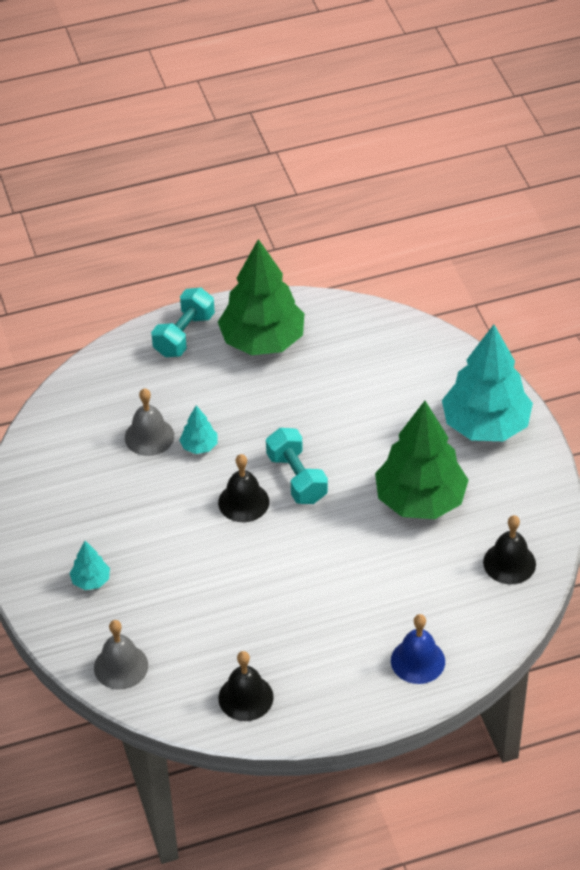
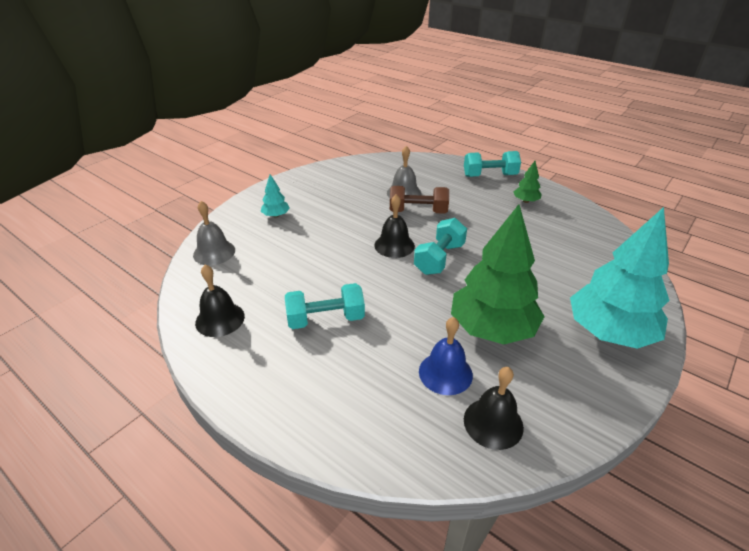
camera: 55 degrees right, 10 degrees down
(199, 446) = (418, 212): turquoise tree -> brown dumbbell
(262, 341) = (525, 201): green tree -> green tree, size x0.43
(312, 614) = (326, 319): none -> turquoise dumbbell
(418, 661) = (326, 408): blue bell -> blue bell (445, 373)

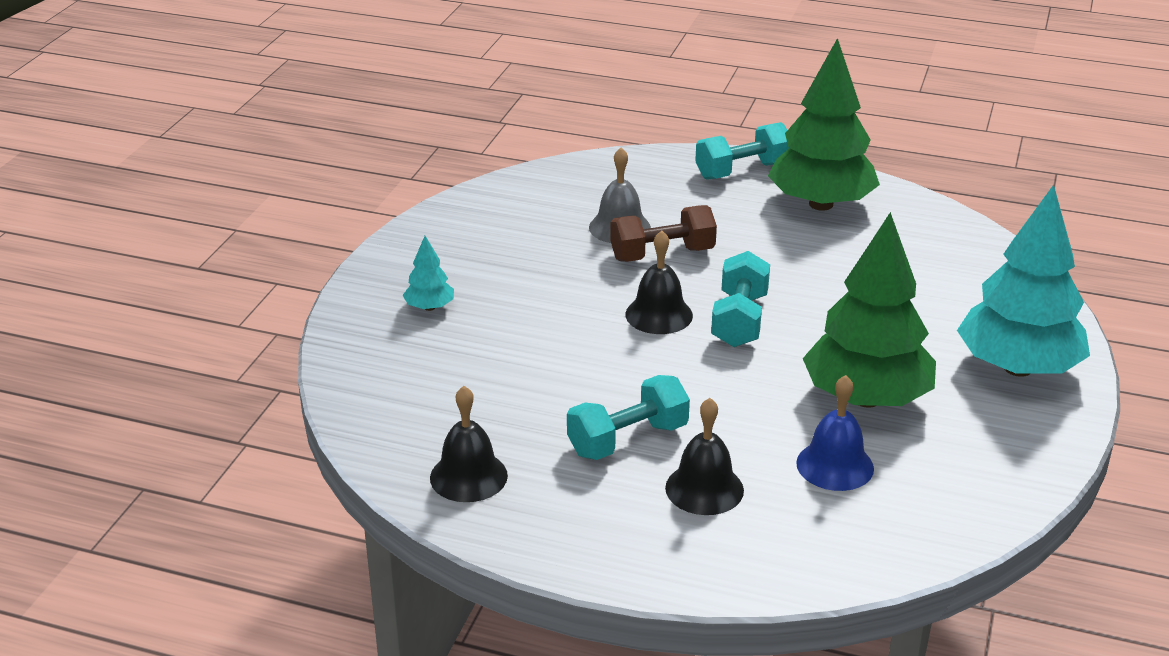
camera: 20 degrees left, 5 degrees down
(214, 252) = (373, 386): grey bell -> none
(493, 423) = (923, 505): black bell -> black bell (704, 489)
(525, 201) = (821, 204): green tree -> green tree, size x2.35

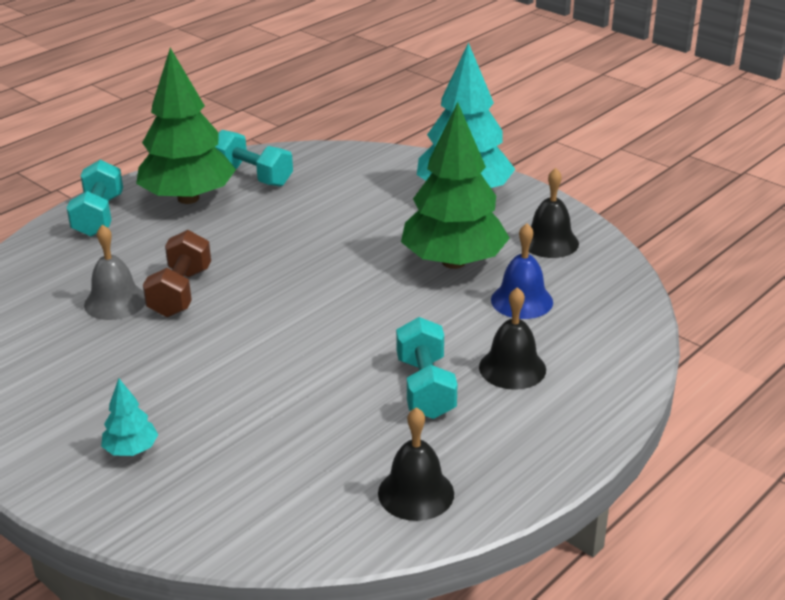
camera: 65 degrees left, 0 degrees up
(659, 315) = (267, 321): black bell -> black bell (549, 242)
(739, 320) = (310, 284): turquoise dumbbell -> turquoise dumbbell (253, 176)

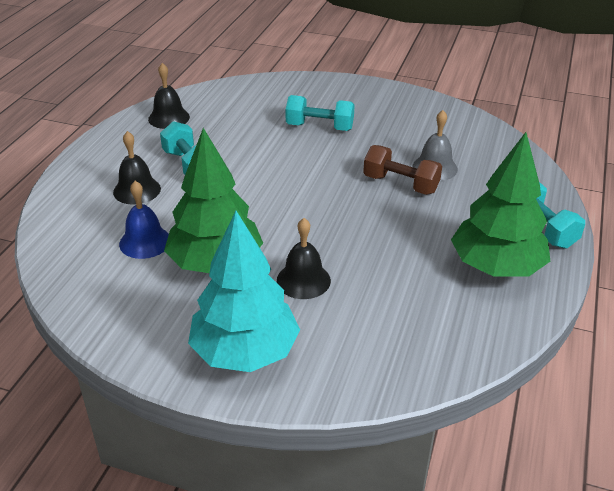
camera: 155 degrees right, 5 degrees up
(131, 450) = (329, 102): turquoise tree -> none
(180, 292) = (400, 184): brown dumbbell -> brown dumbbell turned 45 degrees counterclockwise
(253, 176) = (471, 312): turquoise dumbbell -> turquoise dumbbell (319, 127)
(549, 242) = (136, 309): black bell -> black bell (303, 280)

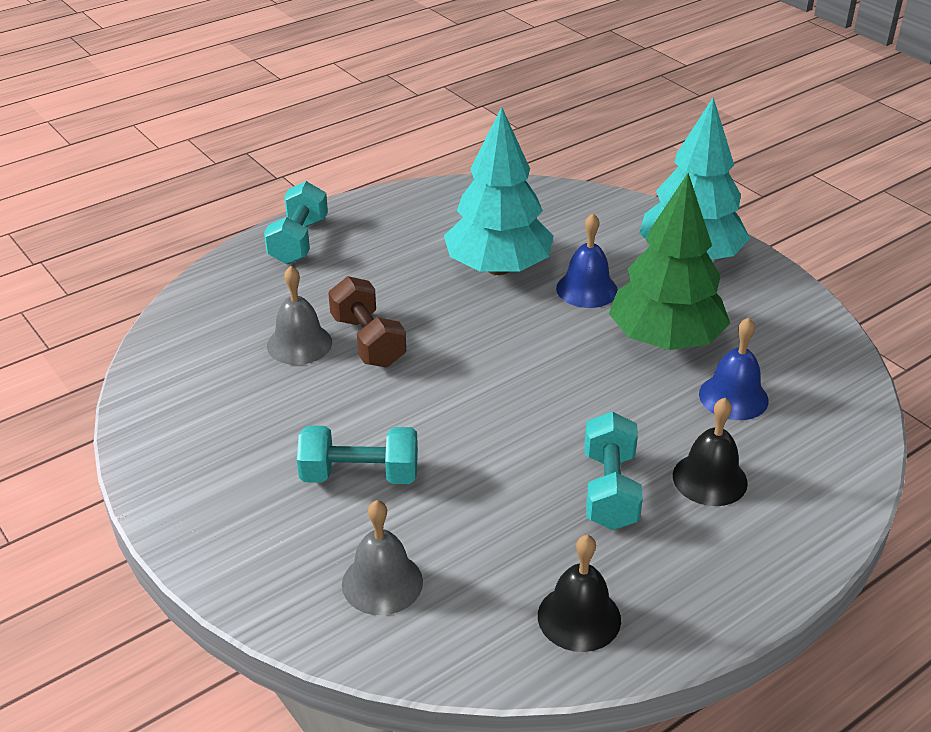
camera: 145 degrees left, 0 degrees up
(263, 100) = (382, 582): none -> grey bell
(303, 280) = (586, 289): black bell -> blue bell
(319, 127) = (360, 475): turquoise dumbbell -> turquoise dumbbell turned 45 degrees counterclockwise
(384, 269) = (498, 268): none -> turquoise tree
(496, 267) = (394, 230): green tree -> none

